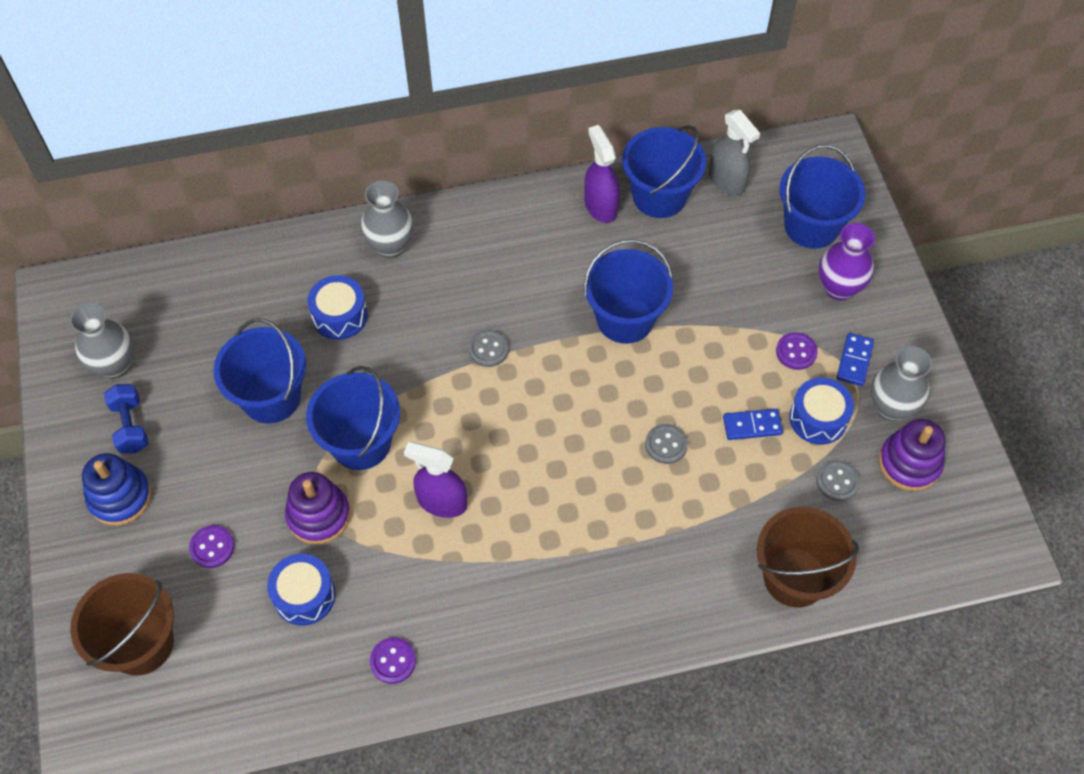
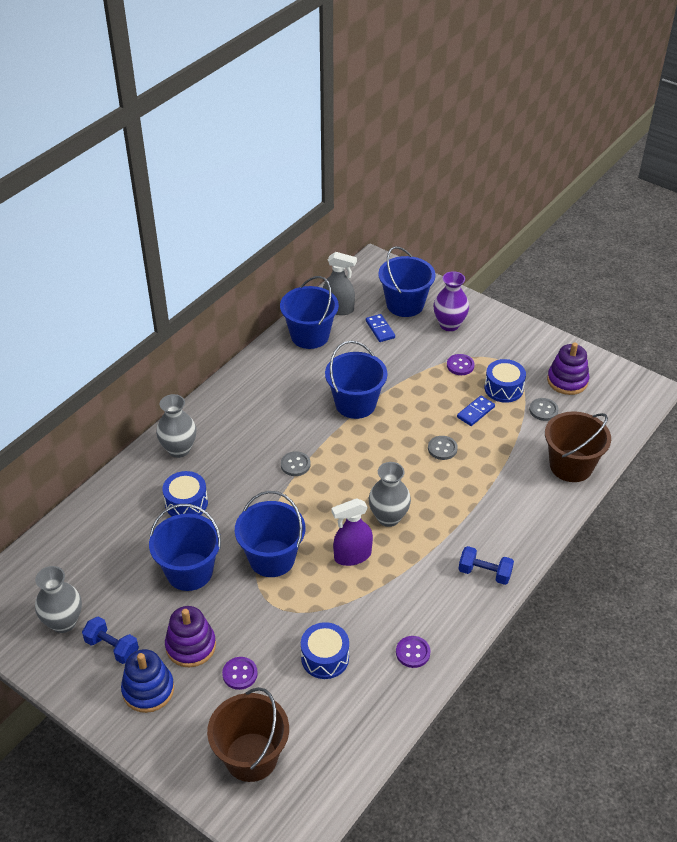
camera: 40 degrees left, 15 degrees down
(318, 515) = (288, 612): purple stacking toy -> purple stacking toy (191, 646)
(558, 631) = (484, 573): none -> blue dumbbell
(600, 206) = (282, 359): purple spray bottle -> none
(854, 361) = (492, 352): blue domino -> blue domino (380, 329)
(891, 407) = (532, 362): grey vase -> grey vase (388, 517)

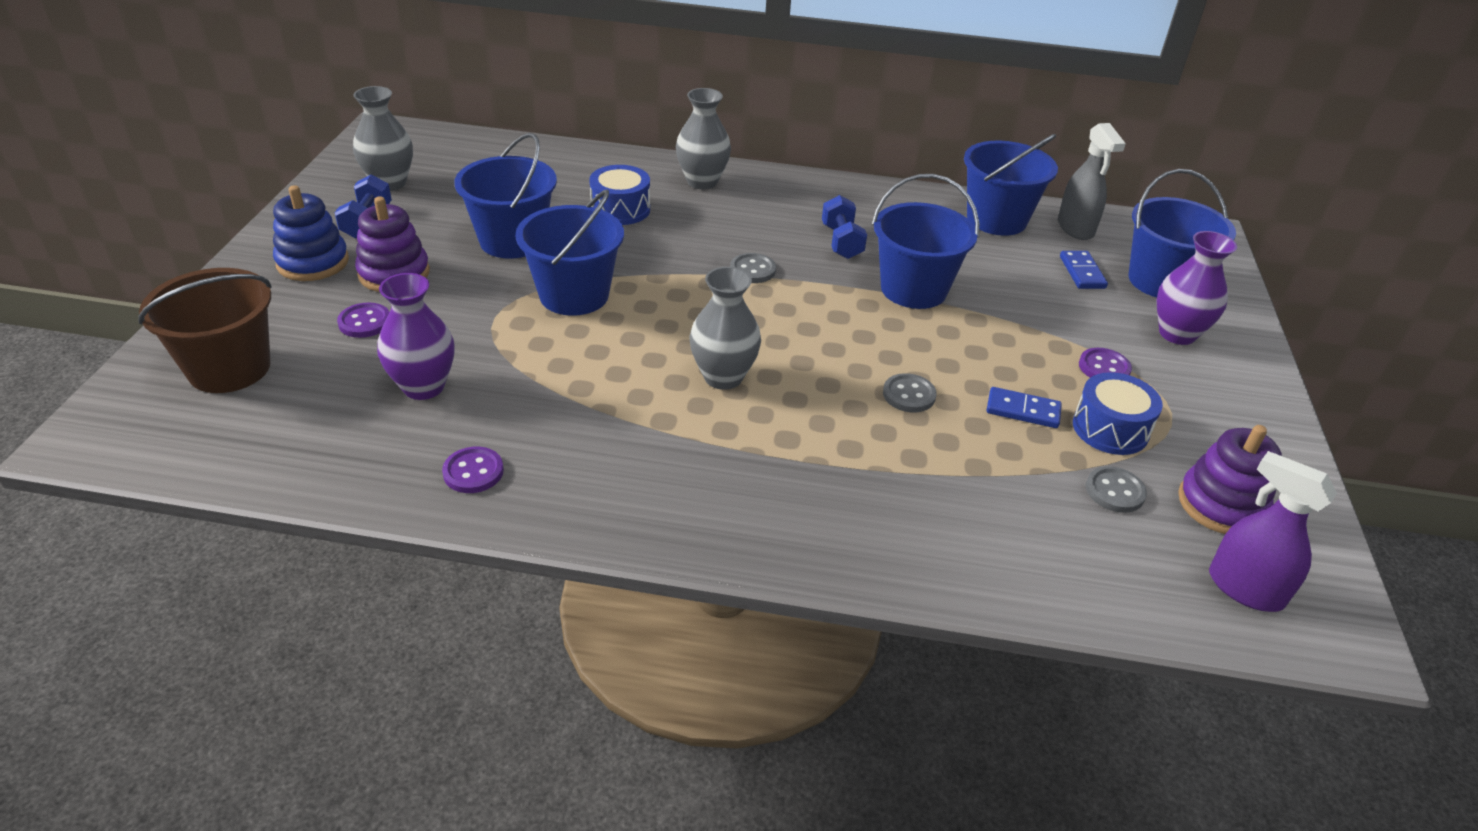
camera: 60 degrees right, 5 degrees down
(325, 658) = (423, 387): blue drum -> purple vase
(352, 556) = (625, 362): purple spray bottle -> purple spray bottle (1244, 588)
(380, 329) = (1082, 272): blue domino -> blue domino turned 45 degrees counterclockwise
(484, 573) = (684, 512): blue dumbbell -> blue dumbbell (841, 242)
(571, 466) = (1019, 563): brown bucket -> none

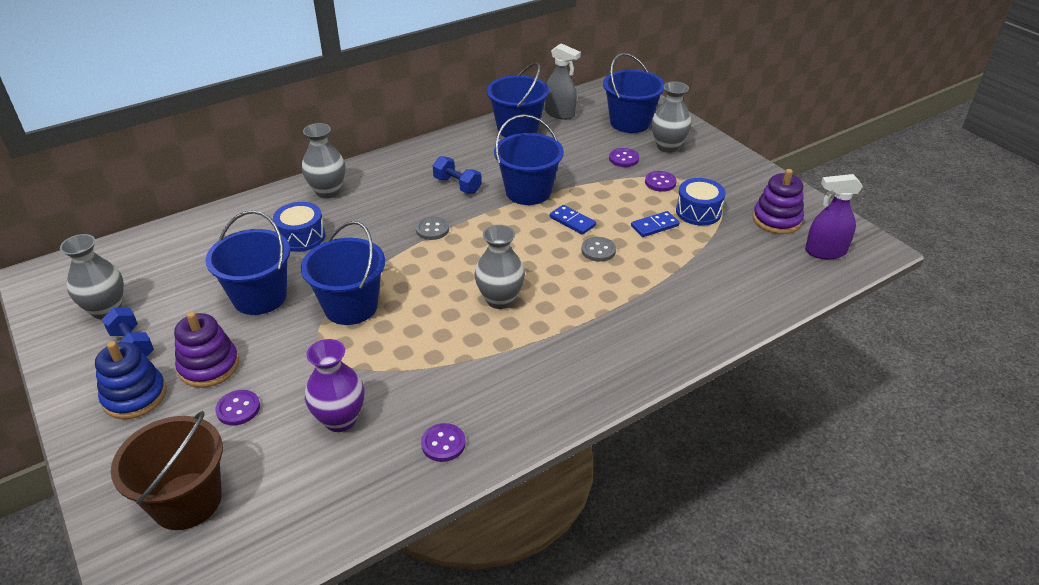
camera: 40 degrees left, 0 degrees up
(1082, 272) = (592, 137): blue domino -> blue domino (572, 221)
(1091, 316) = (623, 159): none -> purple button
(1114, 491) = (734, 241): grey button -> none
(1177, 334) = (668, 147): purple vase -> grey vase

